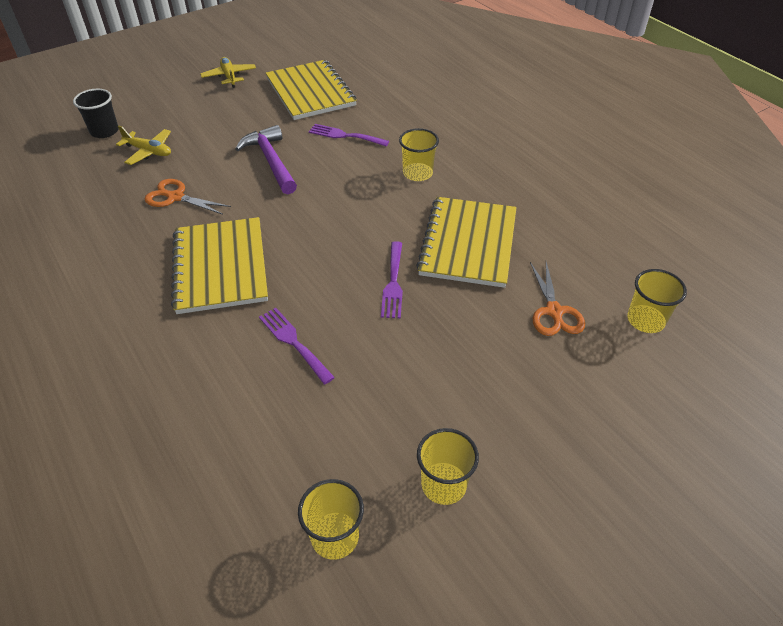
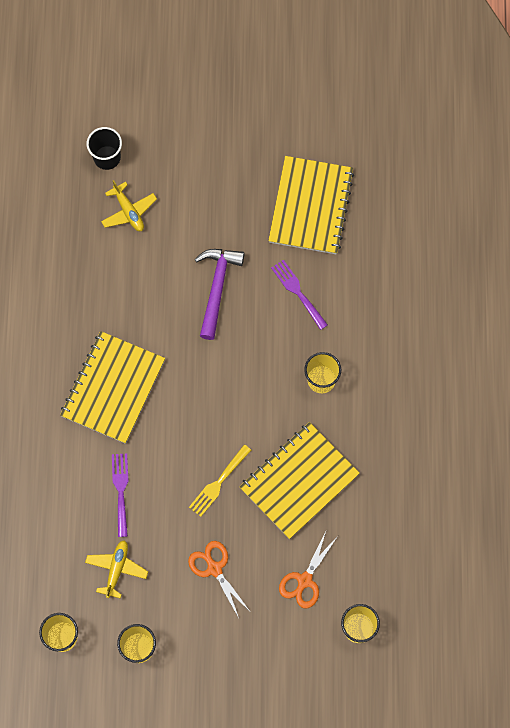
camera: 35 degrees right, 25 degrees up
(175, 197) = (121, 287): orange scissors -> orange scissors (214, 568)
(229, 76) = (254, 133): yellow plane -> yellow plane (116, 569)
(393, 283) = (218, 483): purple fork -> yellow fork

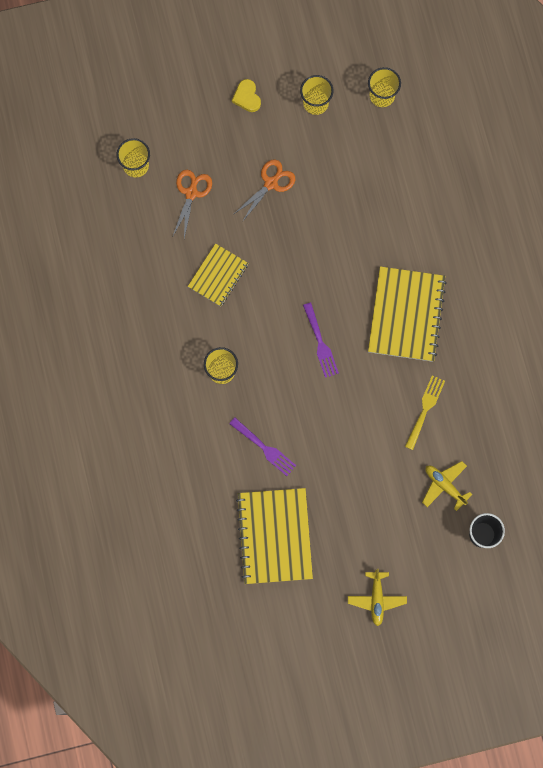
camera: 165 degrees right, 5 degrees up
(116, 569) = (354, 161): yellow plane -> yellow plane (376, 599)
(120, 490) = (371, 227): purple fork -> purple fork (320, 343)
(214, 568) = (271, 183): orange scissors -> orange scissors turned 90 degrees counterclockwise
(214, 676) = (247, 97): none -> yellow heart
(217, 288) = (340, 432): purple hammer -> none
(218, 483) = (288, 256): yellow fork -> yellow fork (425, 409)
(299, 481) = (218, 275): yellow notebook -> yellow notebook, size x0.59

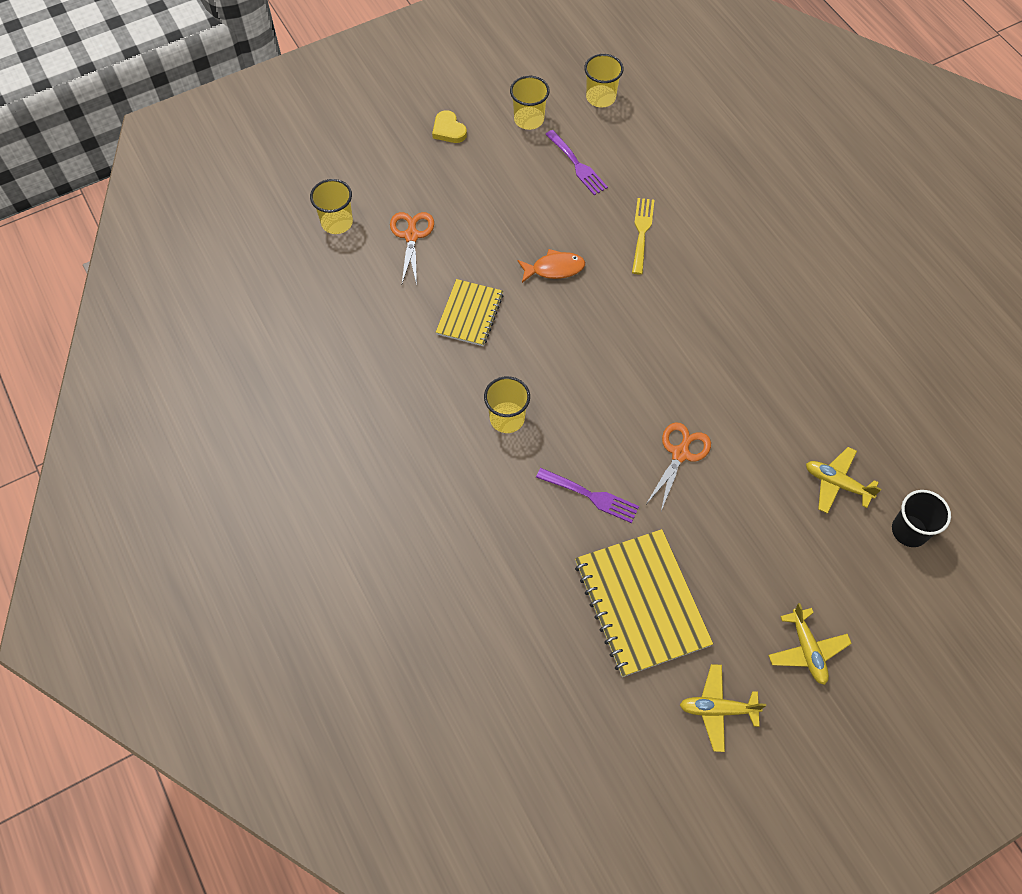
camera: 15 degrees left, 15 degrees down
(271, 183) = (503, 206): orange scissors -> orange scissors (680, 453)
(294, 252) = (554, 268): none -> orange fish
(301, 622) = (717, 709): none -> yellow plane
(320, 343) = (620, 358): purple fork -> purple fork (577, 165)
(406, 315) = (712, 304): yellow notebook -> none
(425, 409) = (776, 401): yellow fork -> yellow fork (641, 232)

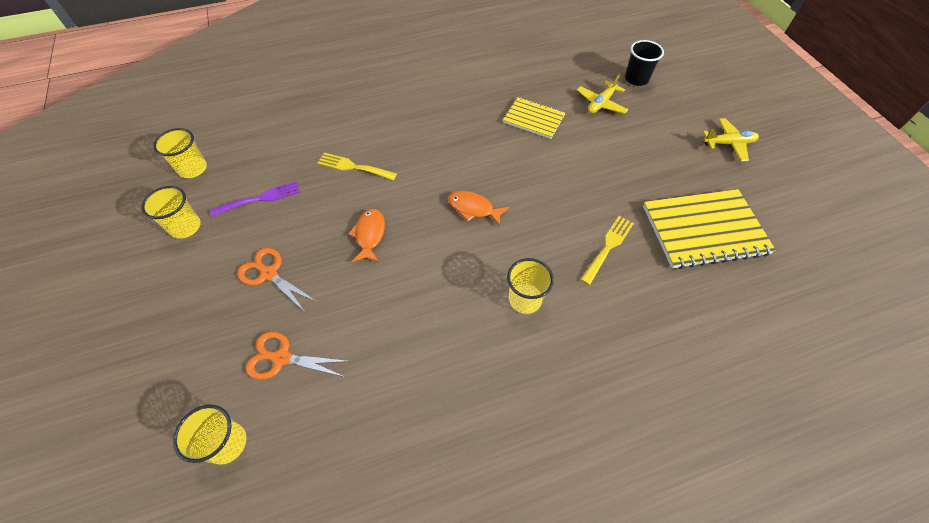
camera: 80 degrees left, 5 degrees down
(448, 130) = (157, 300): yellow heart -> none
(469, 314) = (400, 314): yellow notebook -> yellow notebook (534, 119)
(591, 496) = (608, 247): purple fork -> yellow fork
(612, 356) = (473, 208): none -> orange fish
(680, 453) = (571, 181): orange scissors -> orange scissors (268, 274)
(717, 709) = (783, 200): yellow plane -> none

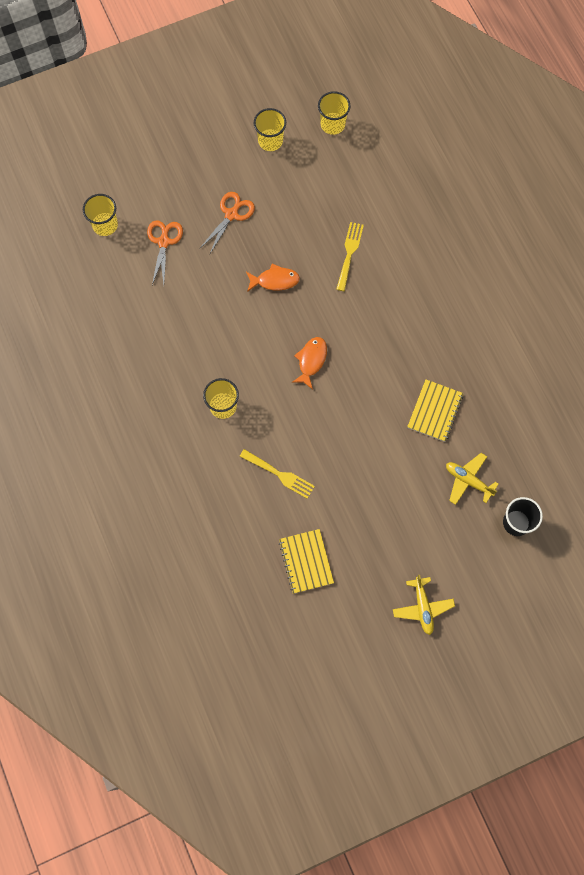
camera: 85 degrees right, 15 degrees up
(260, 198) = (305, 187): purple fork -> none
(704, 230) = (306, 561): yellow notebook -> yellow notebook, size x0.59

